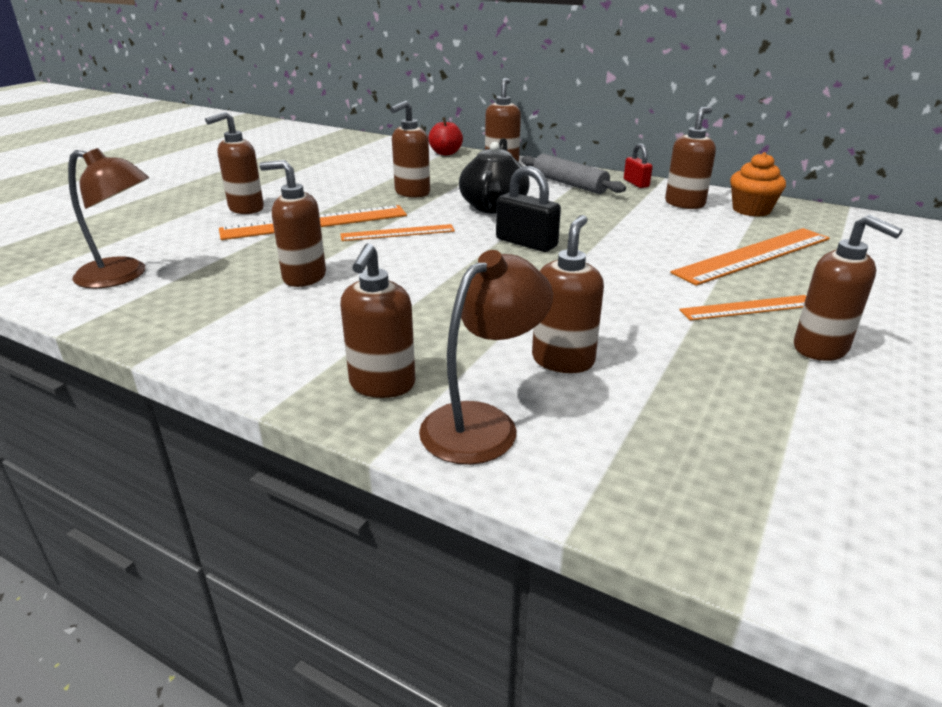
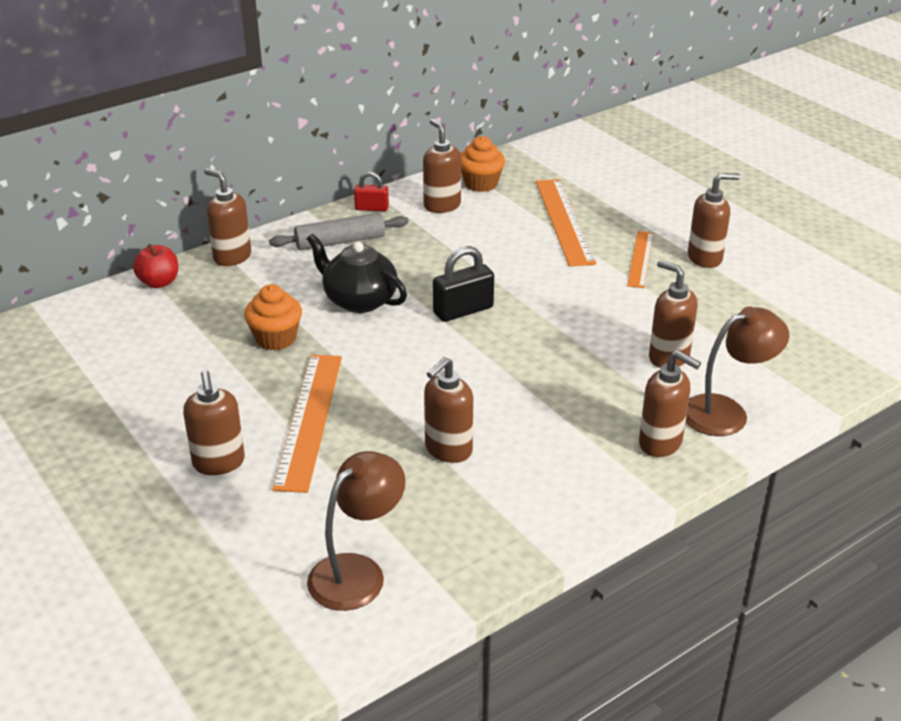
camera: 65 degrees left, 5 degrees up
(398, 233) = (382, 373): orange ruler -> none
(412, 193) = (276, 338): brown soap dispenser -> orange cupcake
(483, 423) = (726, 412): brown lamp -> brown lamp turned 90 degrees clockwise

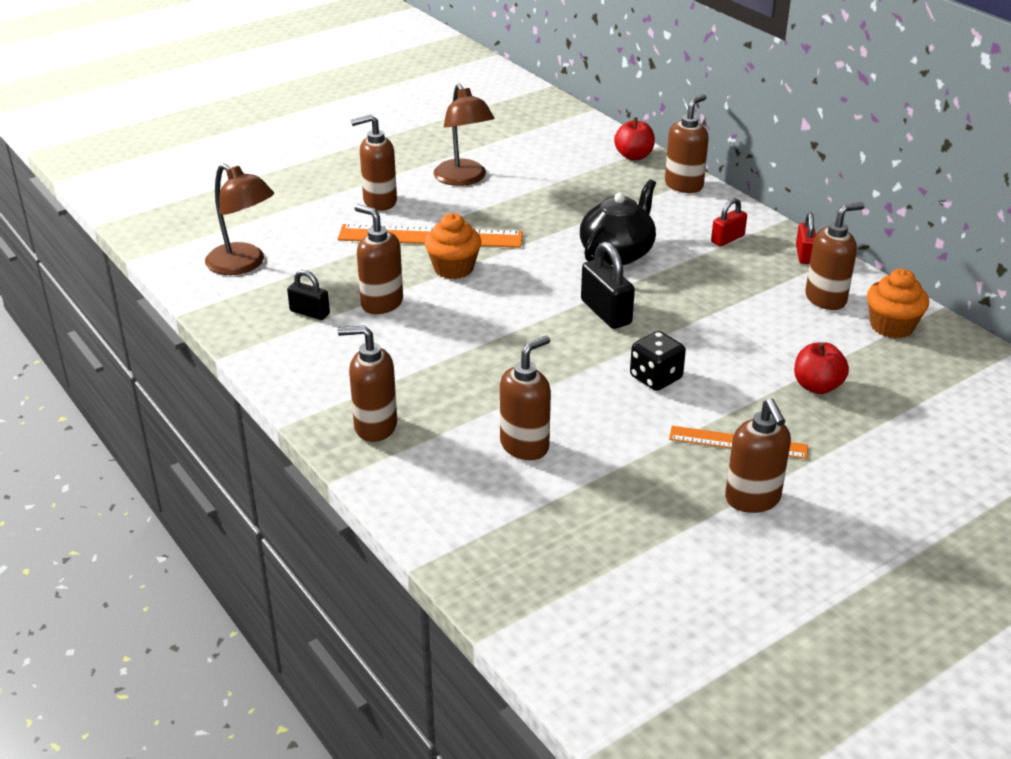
camera: 90 degrees right, 0 degrees up
(276, 338) = (549, 215): orange cupcake -> orange cupcake (453, 268)
(340, 241) = (727, 239): grey rolling pin -> red padlock
(467, 503) = (309, 312): none -> black padlock
(562, 290) = (655, 378): none -> black dice
(564, 221) = (817, 386): orange ruler -> red apple
(661, 443) = (375, 427): brown soap dispenser -> brown soap dispenser turned 60 degrees clockwise
(726, 412) = (422, 478): brown lamp -> brown lamp (464, 179)

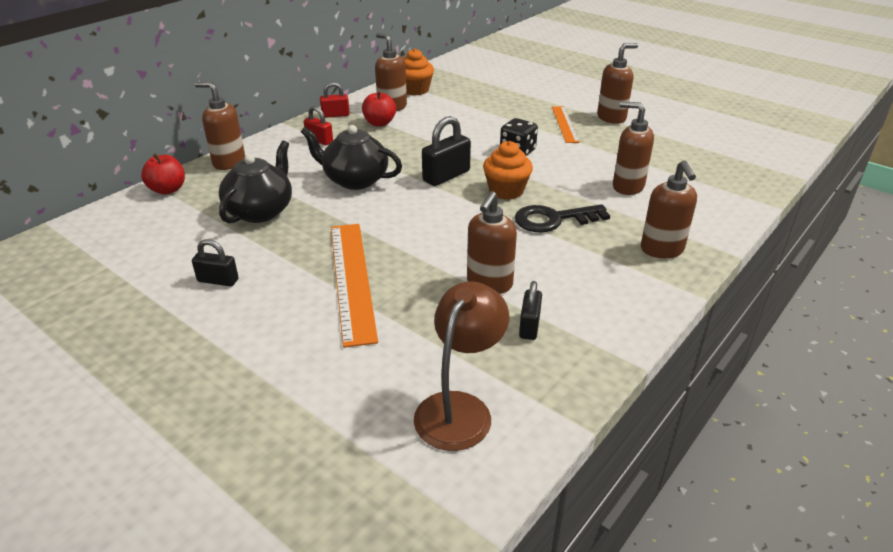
camera: 105 degrees left, 0 degrees up
(379, 202) = (280, 331): brown soap dispenser -> none
(453, 268) = (409, 255): orange cupcake -> orange cupcake (506, 190)
(464, 179) = (218, 280): brown lamp -> black padlock
(474, 367) = (553, 219): none -> black key
(571, 199) = (260, 211): none -> black teapot
(817, 386) = (492, 106): red apple -> red apple (379, 123)

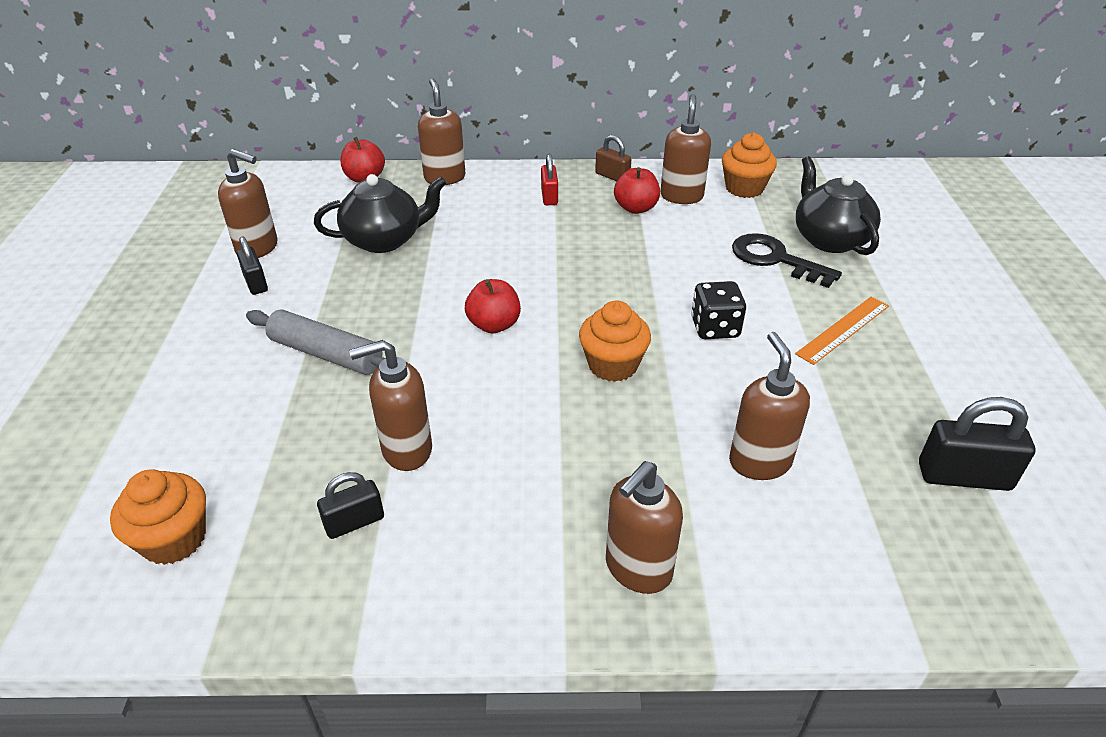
camera: 50 degrees right, 5 degrees up
(335, 115) = (612, 176): red padlock -> brown padlock
(352, 279) = (326, 354): orange ruler -> grey rolling pin
(355, 180) = (502, 257): black teapot -> black teapot (829, 239)
(416, 210) = (494, 325): none -> red apple
(446, 176) = (587, 307): black padlock -> black padlock (964, 476)
(459, 408) = (174, 539): brown lamp -> orange cupcake
(553, 219) = (595, 434): black key -> black key (775, 259)
(611, 118) = (928, 360): brown soap dispenser -> brown soap dispenser (258, 248)

